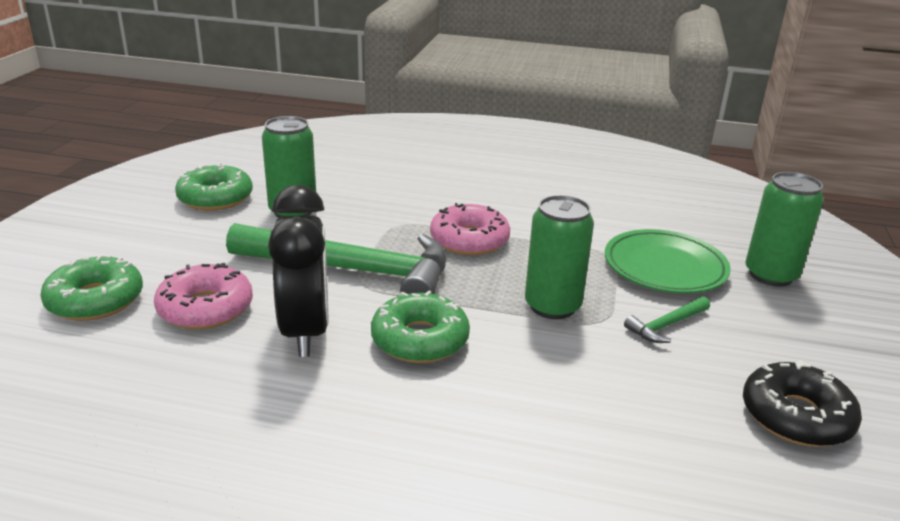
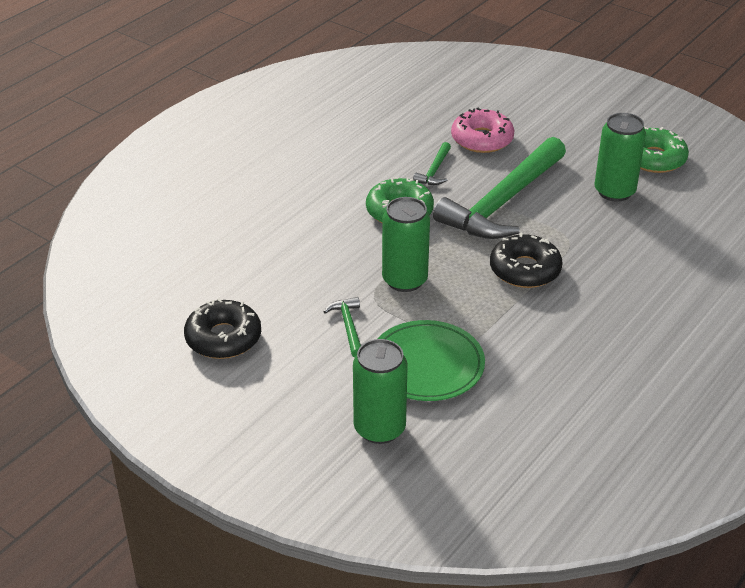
camera: 115 degrees right, 10 degrees up
(95, 300) = (512, 104): green donut -> none
(305, 331) = (434, 171): black clock -> green hammer
(469, 240) = (525, 270): pink donut -> black donut

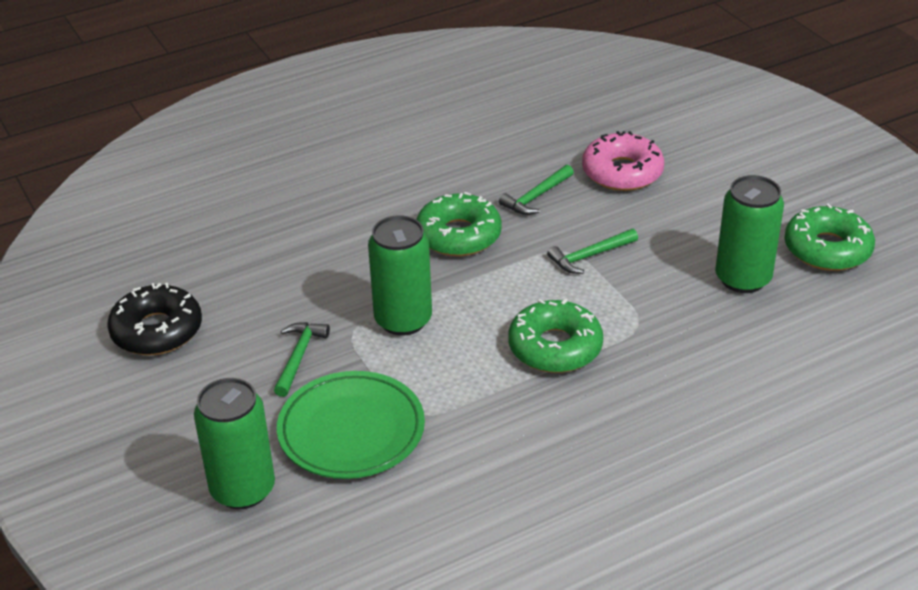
camera: 25 degrees right, 0 degrees up
(502, 202) = (589, 256): green hammer -> green hammer, size x0.41
(525, 270) = (555, 347): black donut -> green donut

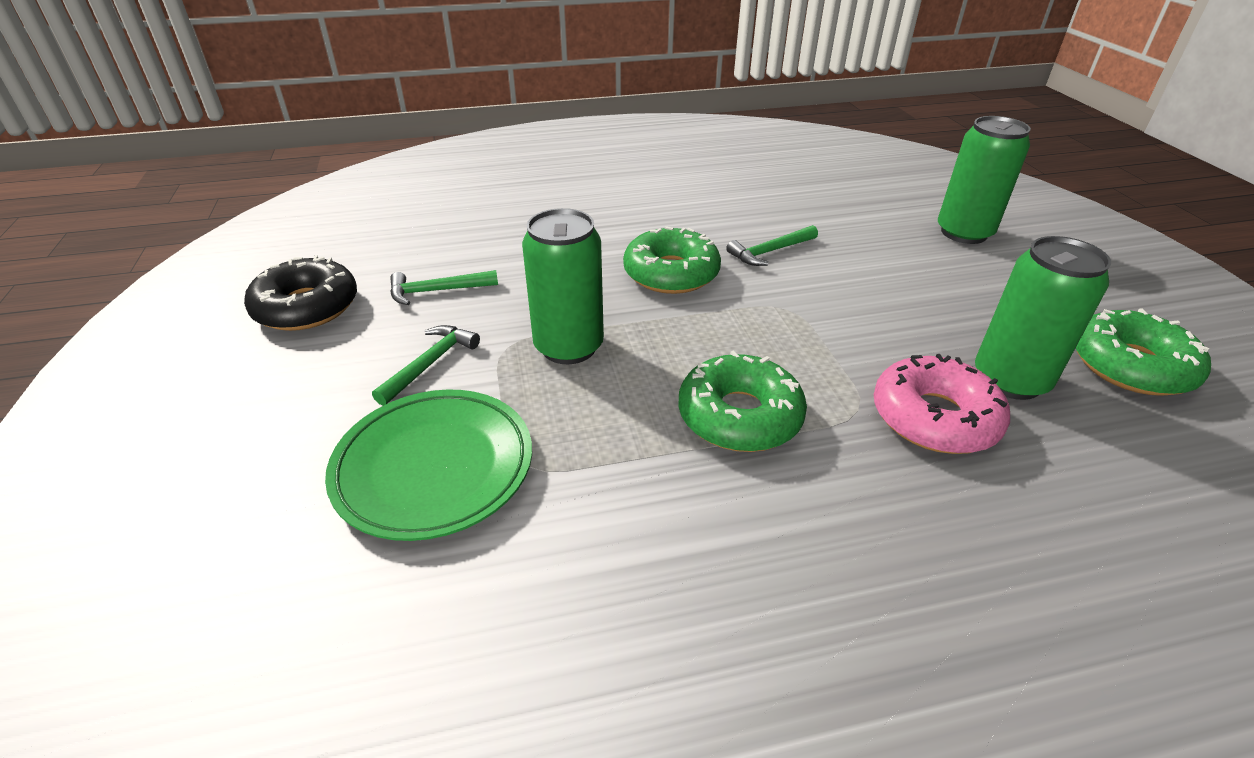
camera: 15 degrees right, 0 degrees up
(243, 489) = (251, 516): green can -> green can (964, 233)
(589, 256) = (814, 319): green hammer -> green hammer (437, 291)
(622, 172) = (873, 244): pink donut -> pink donut (934, 418)

